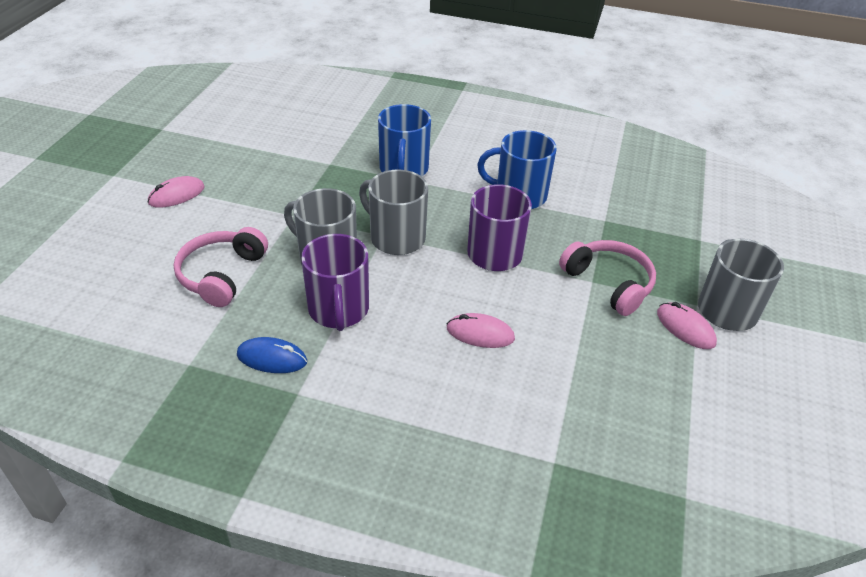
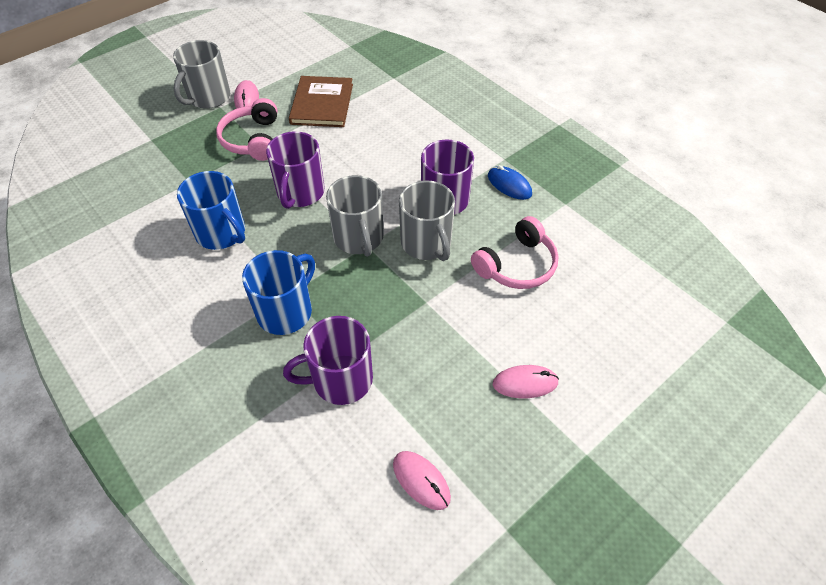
camera: 145 degrees left, 10 degrees up
(324, 151) = (341, 380): none -> purple mug
(480, 333) = (368, 145): pink mouse -> pink mouse (421, 481)
(595, 365) = (322, 104): none -> brown book

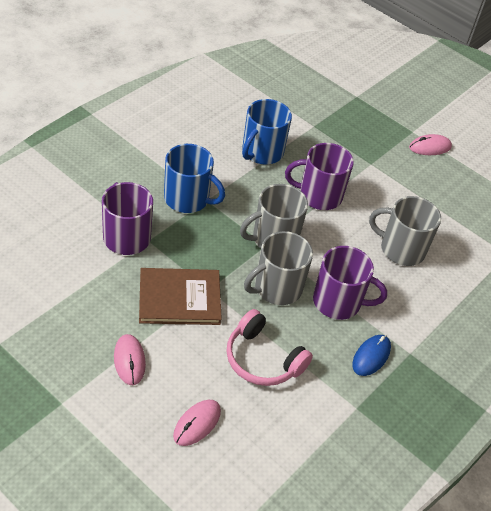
camera: 75 degrees right, 5 degrees down
(208, 97) = (422, 122): grey mug -> grey mug (401, 249)
(252, 139) = (376, 157): pink headphones -> none
(322, 104) = (443, 200): brown book -> brown book (179, 298)
(421, 481) = (40, 290): pink mouse -> pink mouse (197, 423)

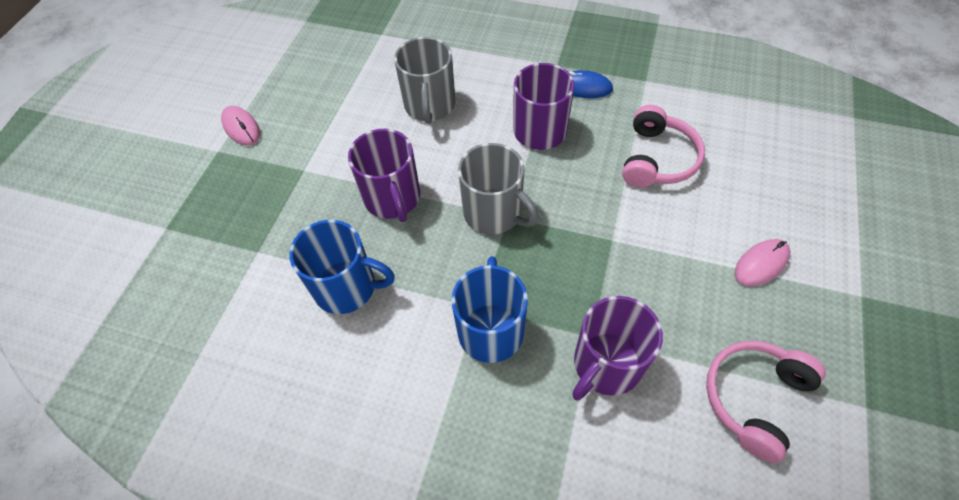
camera: 105 degrees left, 10 degrees up
(51, 292) = (754, 398): none -> pink headphones
(179, 298) = (647, 260): brown book -> none
(197, 423) = (768, 177): pink mouse -> none
(277, 288) = (561, 182): grey mug -> none

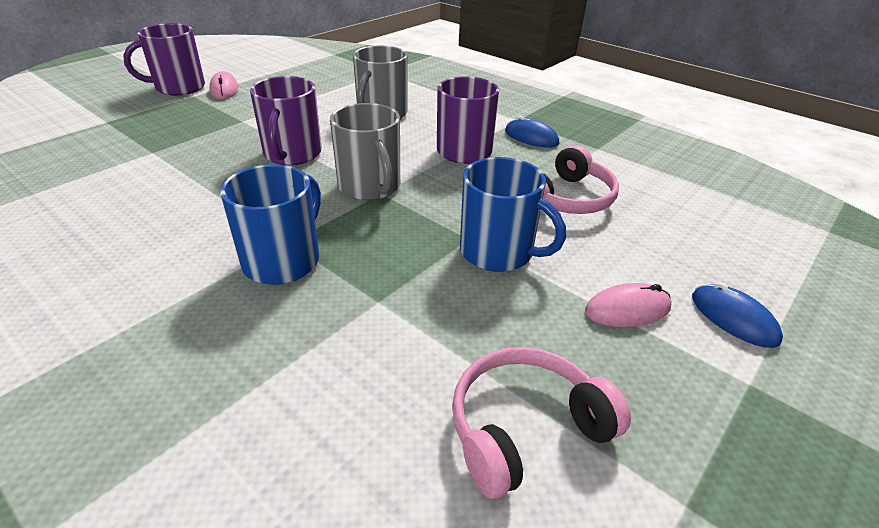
camera: 20 degrees right, 20 degrees down
(346, 287) = (192, 192): blue mug -> blue mug (498, 252)
(606, 365) = (372, 329): purple mug -> purple mug (179, 88)
(829, 240) = (733, 318): none -> blue mouse

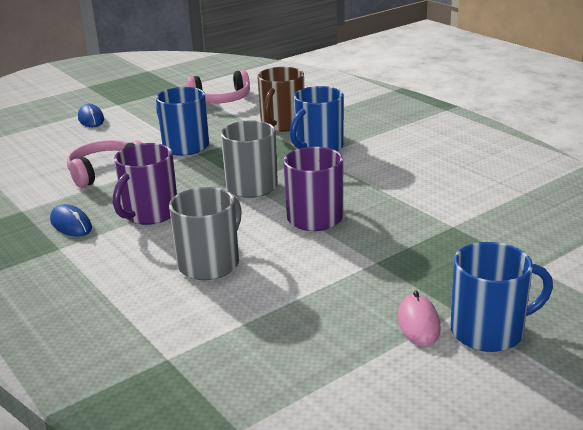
camera: 165 degrees left, 10 degrees down
(179, 88) = (489, 331): purple mug -> blue mug
(352, 324) = (282, 124): none -> brown mug
(627, 310) = (139, 123): pink mouse -> none

